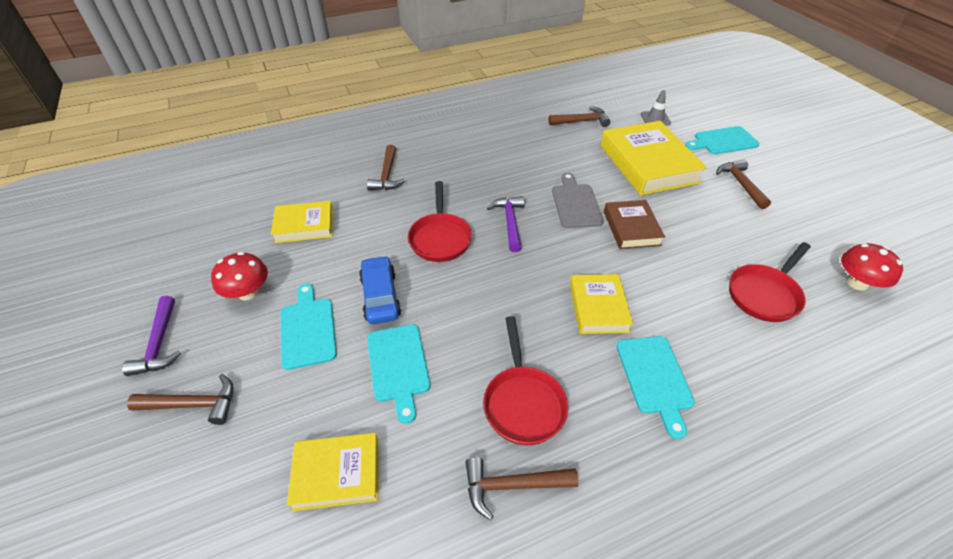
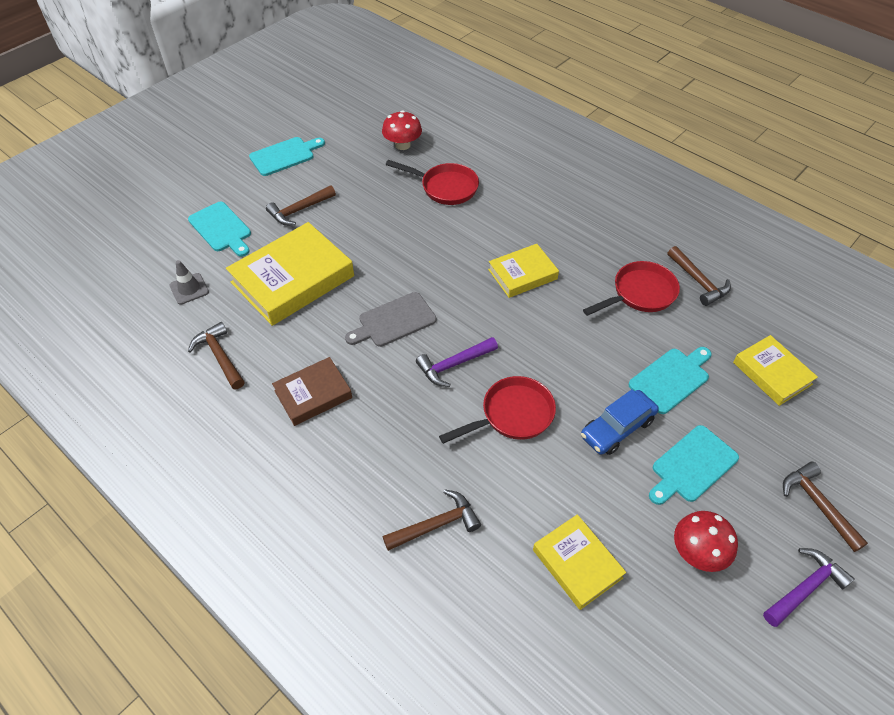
camera: 115 degrees left, 5 degrees up
(631, 228) = (409, 273): brown book -> brown book (313, 394)
(655, 378) = (567, 232): turquoise cutting board -> turquoise cutting board (285, 156)

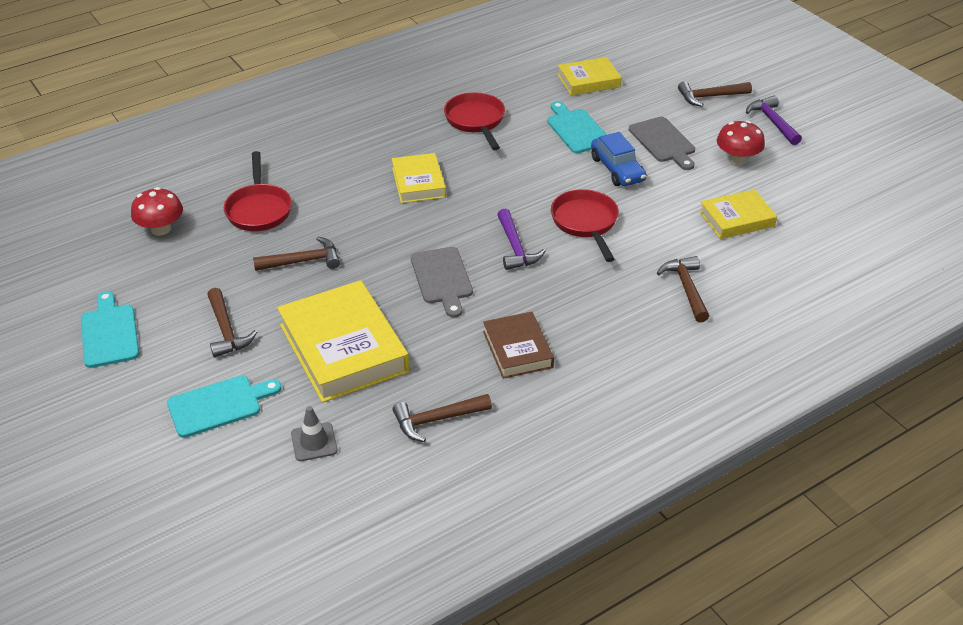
camera: 75 degrees left, 10 degrees down
(445, 187) = (259, 209): red pan -> red pan turned 135 degrees clockwise
(692, 466) = (663, 142): turquoise cutting board -> grey cutting board
(698, 281) = (476, 87): brown hammer -> brown hammer (303, 261)

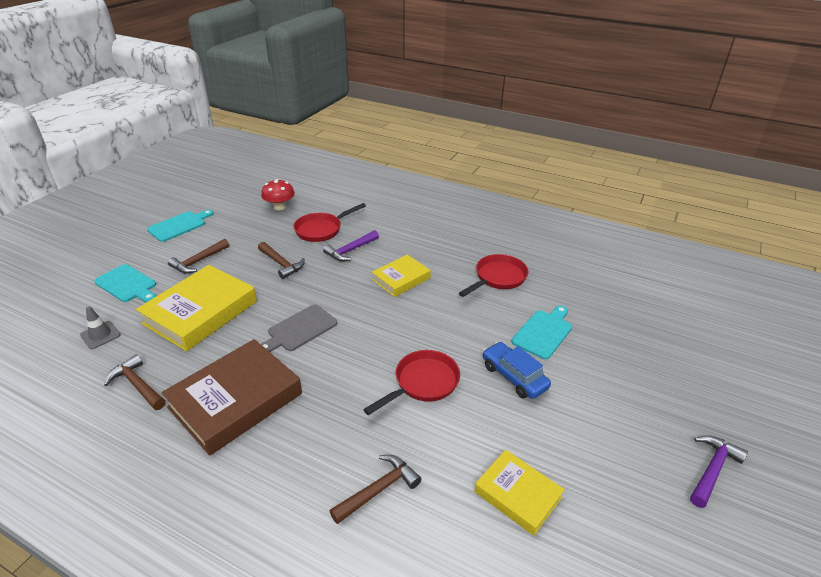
camera: 60 degrees right, 5 degrees down
(515, 247) = (361, 353): purple hammer -> purple hammer (350, 250)
(517, 349) = (235, 400): brown book -> brown book, size x1.75
(588, 81) = (617, 315): yellow book -> none
(617, 169) = (514, 376): blue car -> blue car turned 105 degrees clockwise
(663, 142) = (584, 393): grey cutting board -> none
(710, 97) = (692, 402): brown hammer -> none
(737, 159) = (615, 460): red mushroom -> none

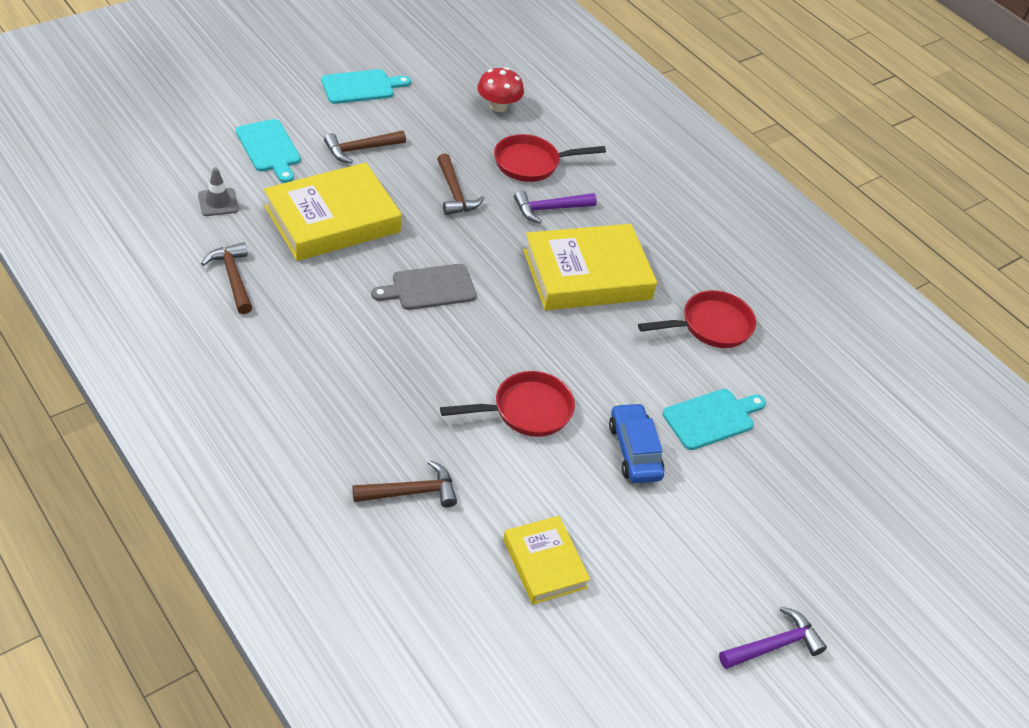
camera: 20 degrees right, 10 degrees up
(235, 400) = (321, 339): brown book -> none
(401, 279) = (587, 275): yellow book -> yellow book, size x1.75

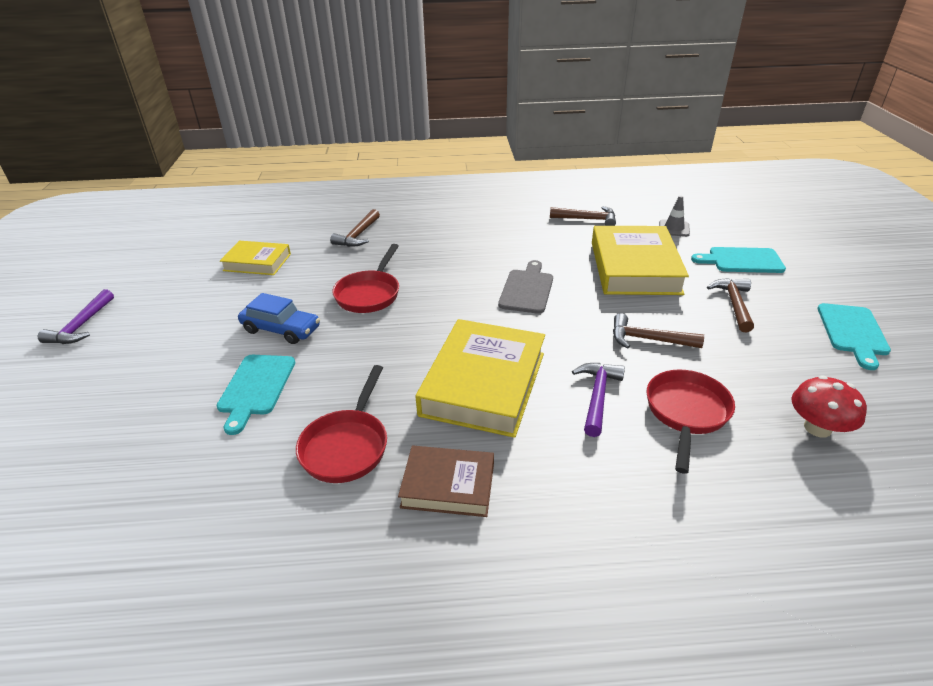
camera: 130 degrees right, 10 degrees down
(693, 260) = (448, 485): none -> brown book

